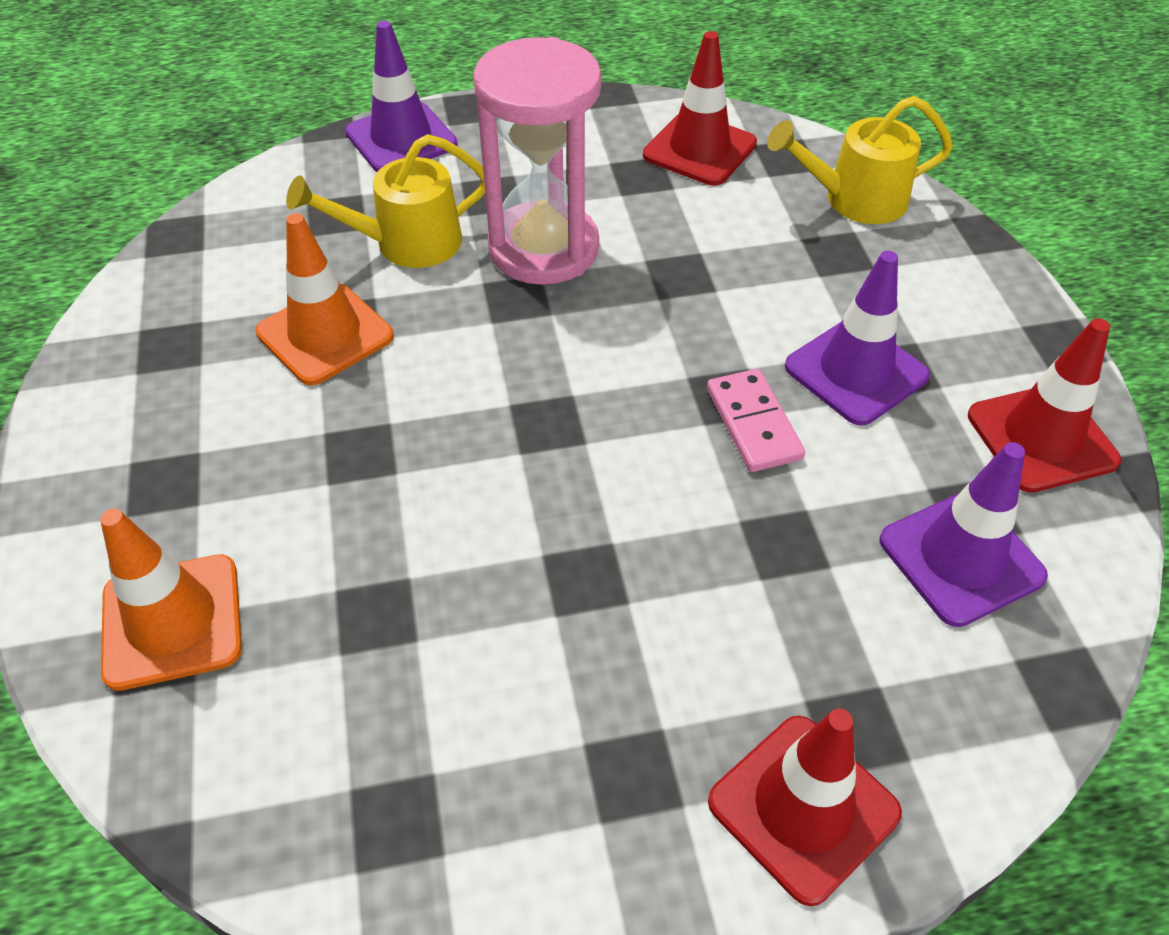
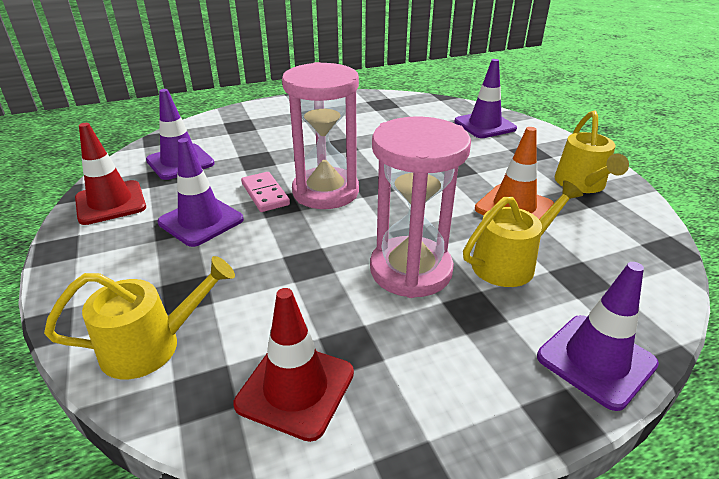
camera: 170 degrees right, 15 degrees down
(158, 371) = (582, 184): none -> yellow watering can
(172, 621) = (484, 125): orange traffic cone -> purple traffic cone
(639, 415) = (325, 192): none -> pink hourglass
(803, 807) = (260, 113): red traffic cone -> none

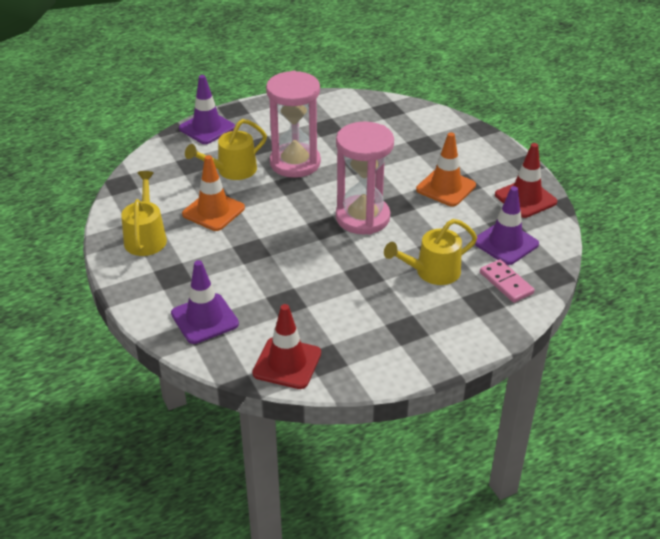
camera: 175 degrees right, 5 degrees up
(152, 345) = (424, 123): yellow watering can -> yellow watering can (432, 272)
(201, 221) = (446, 187): purple traffic cone -> orange traffic cone
(265, 194) = (411, 213): pink domino -> pink domino (506, 283)
(295, 388) = (348, 112): red traffic cone -> red traffic cone (287, 363)

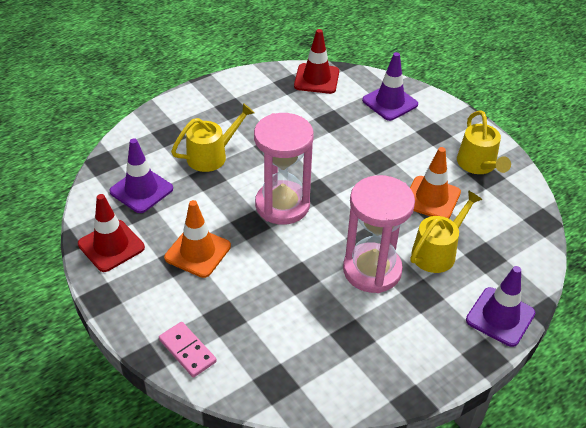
camera: 170 degrees right, 5 degrees up
(506, 283) = (147, 151): pink domino -> pink domino (187, 351)

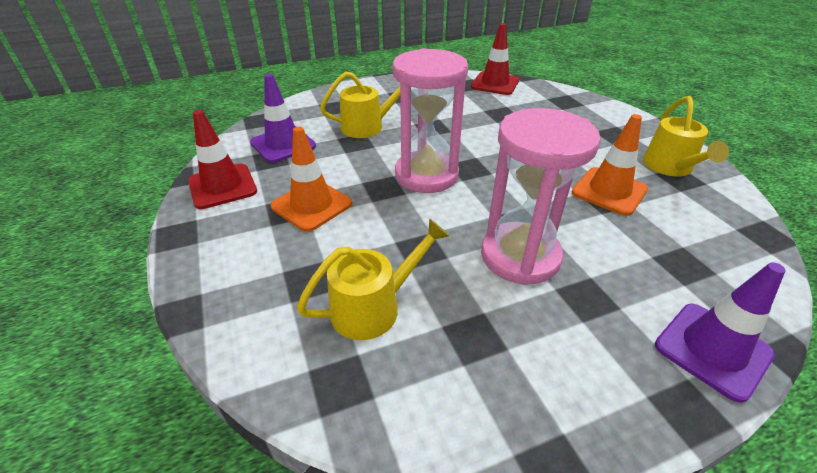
camera: 15 degrees right, 5 degrees down
(187, 351) = (240, 312): pink domino -> none
(390, 102) = (568, 107): purple traffic cone -> none
(438, 251) = (614, 248): yellow watering can -> yellow watering can (374, 307)

